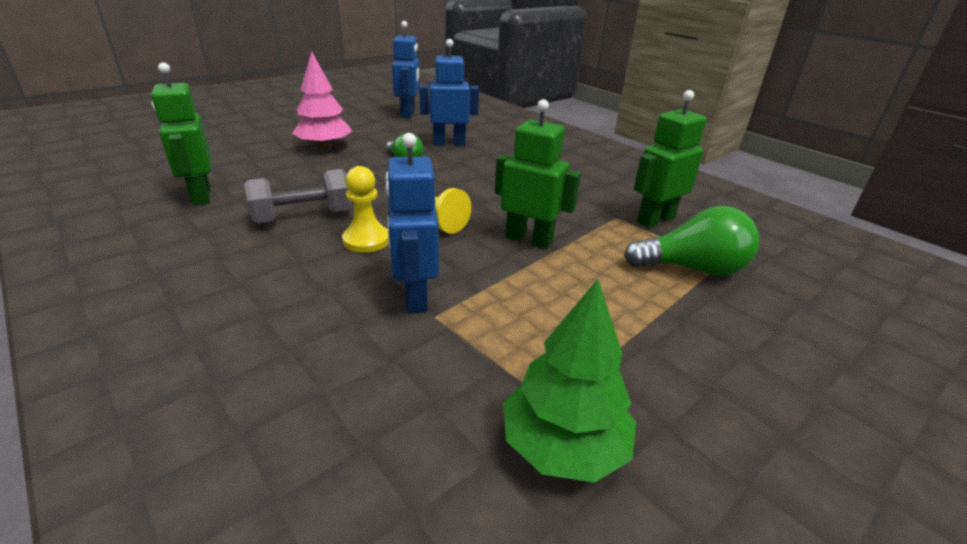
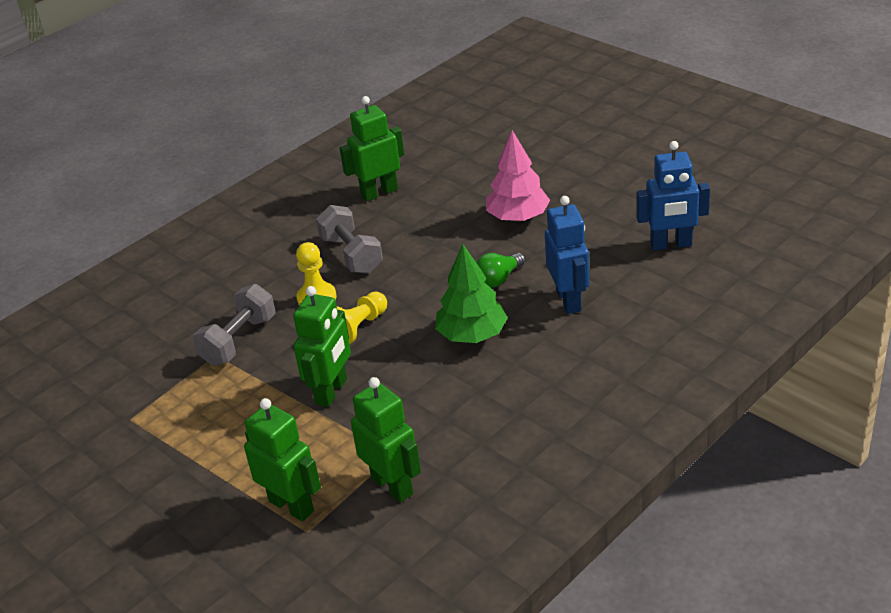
camera: 90 degrees right, 5 degrees up
(414, 296) = (239, 340): blue robot -> grey dumbbell
(563, 446) = (96, 425): green tree -> green tree (472, 335)
(692, 269) = (292, 506): green light bulb -> green robot

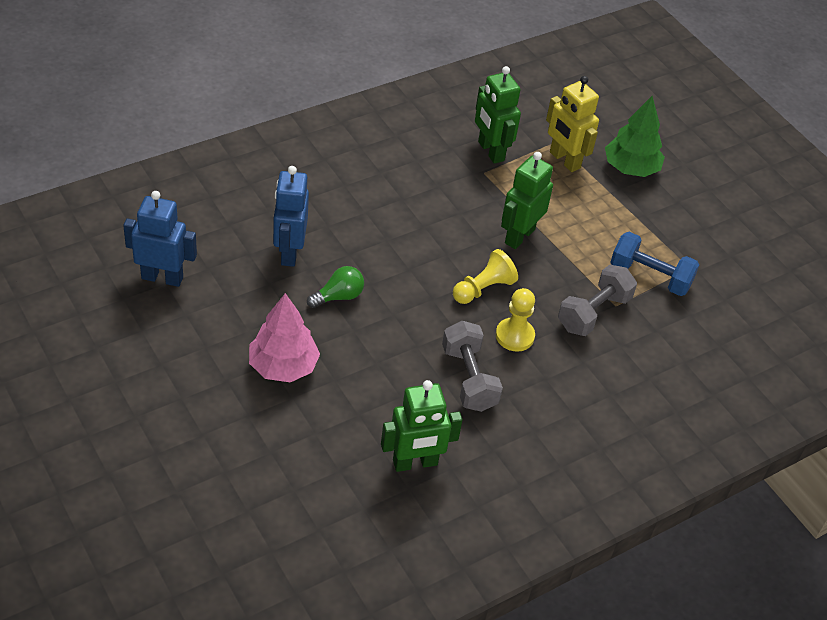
camera: 175 degrees left, 10 degrees up
(177, 394) = (650, 277): none -> blue dumbbell
(292, 506) = (564, 160): green robot -> yellow robot
(472, 335) = (387, 247): green tree -> green tree (630, 168)

